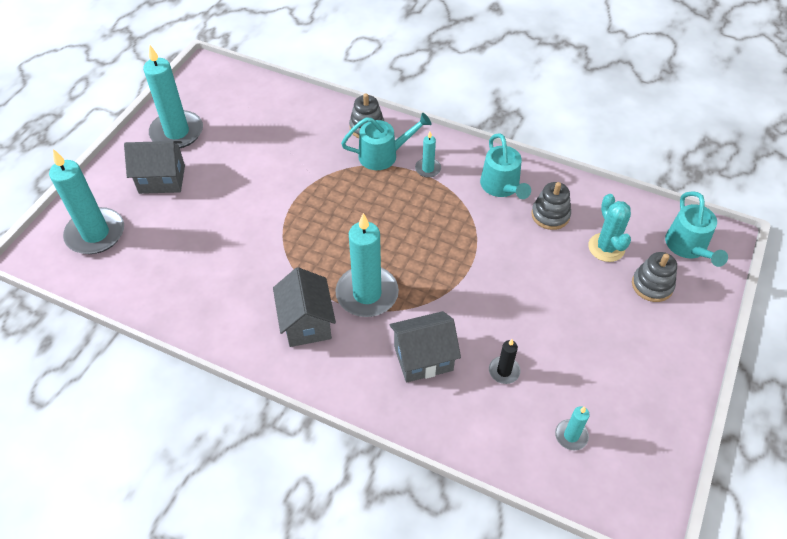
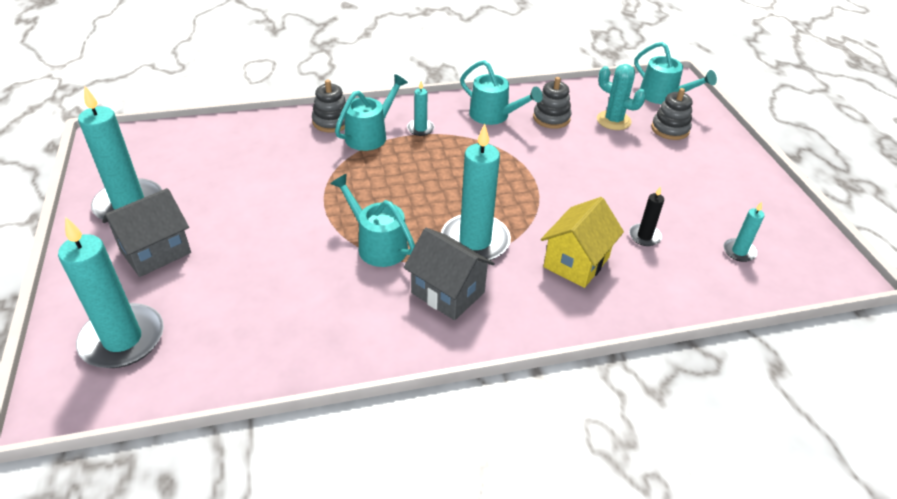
camera: 40 degrees left, 10 degrees down
(297, 255) = (377, 244): none -> turquoise watering can
(423, 358) = (576, 262): grey house -> yellow house

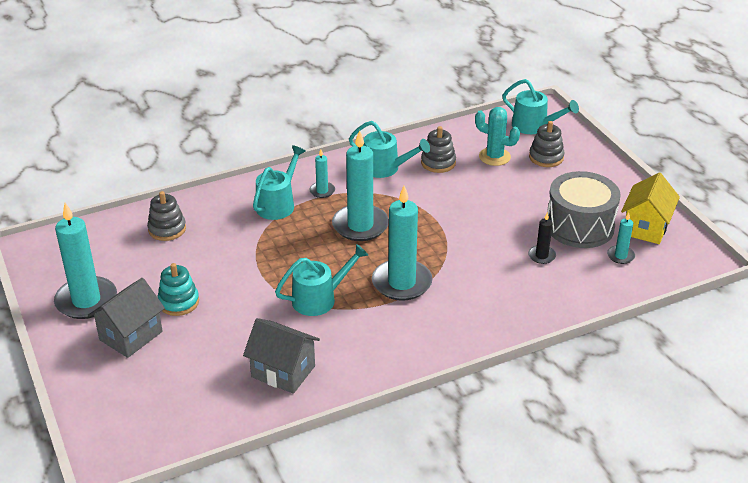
camera: 10 degrees left, 5 degrees down
(123, 339) = (139, 406): turquoise candle -> turquoise candle (360, 225)
(223, 222) = (178, 302): none -> turquoise stacking toy
(331, 122) = (237, 197): grey stacking toy -> grey stacking toy (167, 229)
(377, 244) = (320, 299): turquoise watering can -> turquoise watering can turned 120 degrees clockwise
(448, 292) = (392, 327): grey house -> grey house (283, 371)
(576, 262) = (490, 286): yellow house -> yellow house (646, 227)
(695, 209) = (580, 226): none -> grey drum

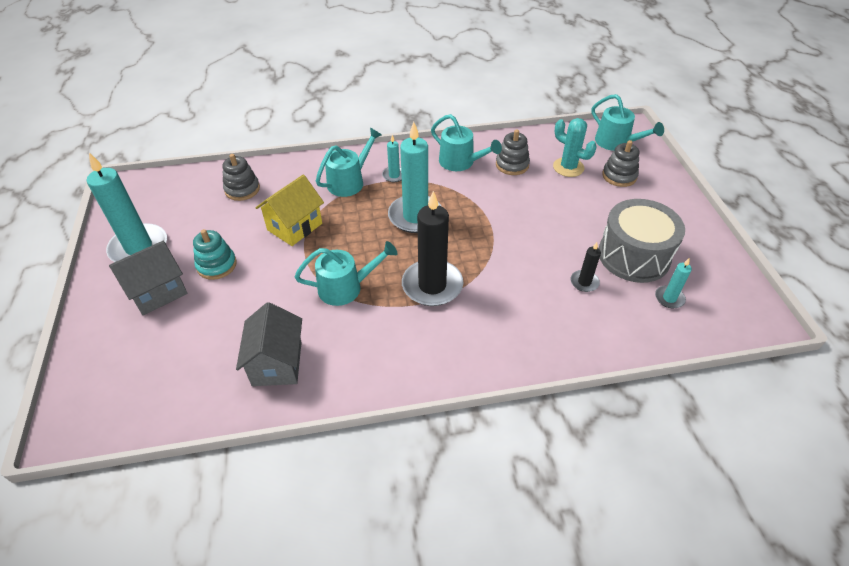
camera: 15 degrees right, 10 degrees up
(283, 371) = (277, 363): grey house -> grey house turned 45 degrees clockwise
(402, 283) = (432, 285): turquoise candle -> black candle
(646, 227) = (705, 270): yellow house -> yellow house (295, 227)

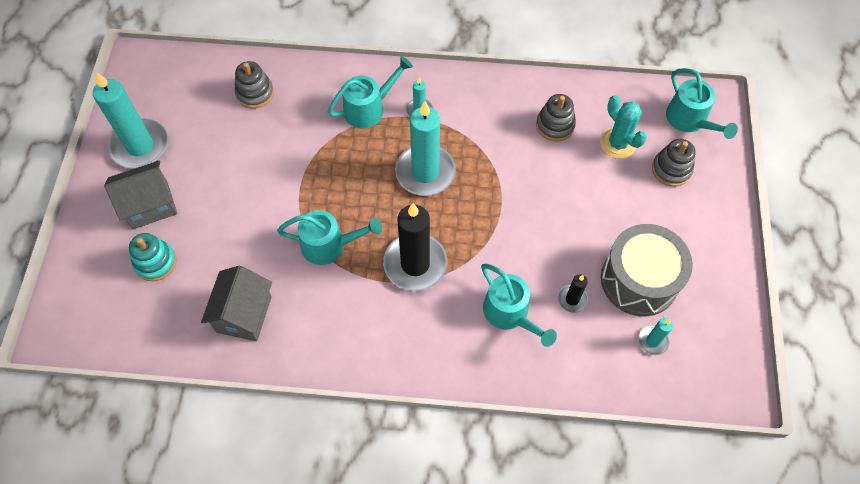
camera: 15 degrees right, 15 degrees up
(216, 265) = (211, 186): turquoise stacking toy -> turquoise stacking toy (155, 262)
(295, 227) = (297, 156): yellow house -> none
(461, 162) = (498, 109): turquoise watering can -> turquoise watering can (510, 314)

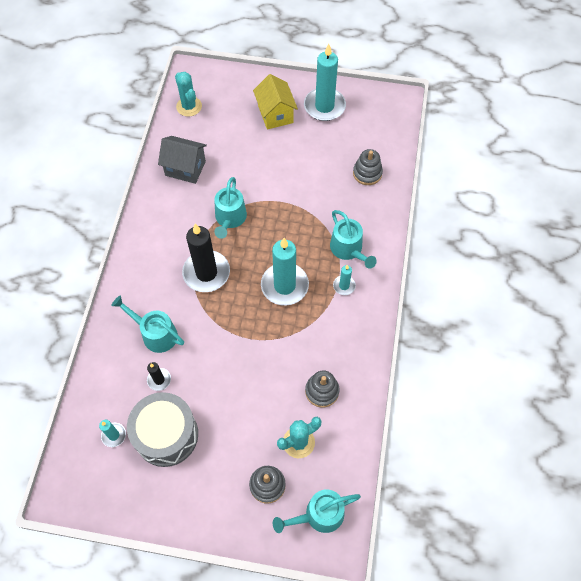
camera: 95 degrees right, 0 degrees up
(126, 326) = (189, 106): none -> turquoise cactus
(150, 205) = (275, 114): grey house -> yellow house
(155, 262) = (231, 119): turquoise stacking toy -> none
(510, 314) = (155, 333): turquoise watering can -> turquoise watering can turned 60 degrees clockwise

